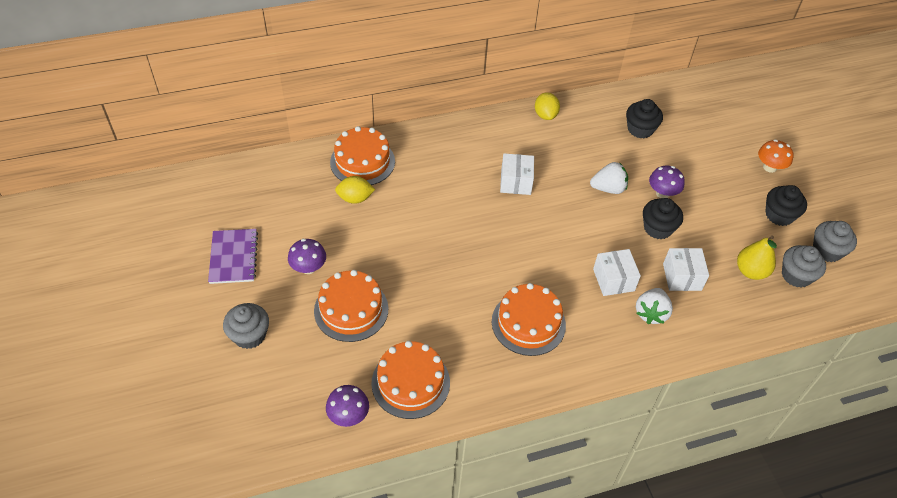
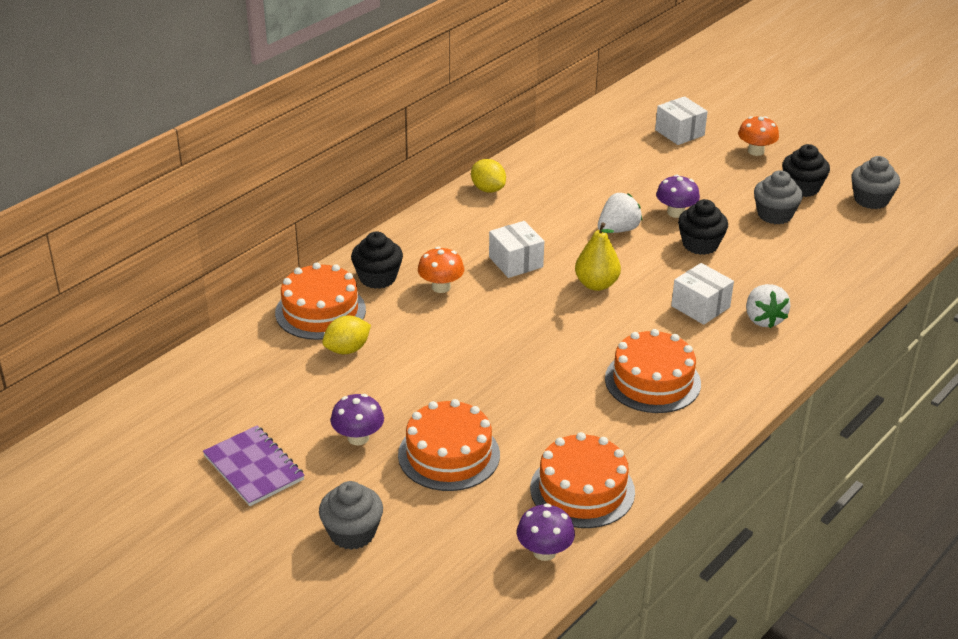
camera: 30 degrees left, 15 degrees down
(451, 179) = (441, 287): none -> orange mushroom
(640, 129) = (600, 165): black cupcake -> black cupcake (377, 278)
(682, 277) = (763, 276): white box -> white box (679, 132)
(750, 271) = (821, 245): yellow pear -> yellow pear (596, 284)
(796, 275) = (863, 231): grey cupcake -> grey cupcake (774, 215)

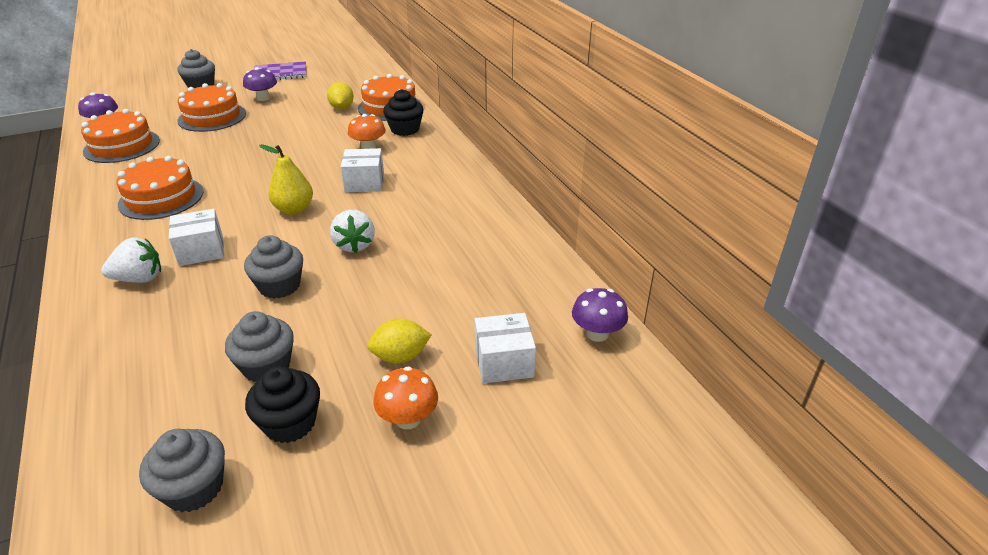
camera: 115 degrees right, 0 degrees up
(488, 189) = (483, 197): yellow lemon -> yellow lemon (400, 356)
(676, 212) = (345, 291): purple mushroom -> purple mushroom (597, 333)
(700, 244) = (279, 286): black cupcake -> grey cupcake
(763, 319) = (139, 279): white strawberry -> white strawberry turned 150 degrees clockwise

